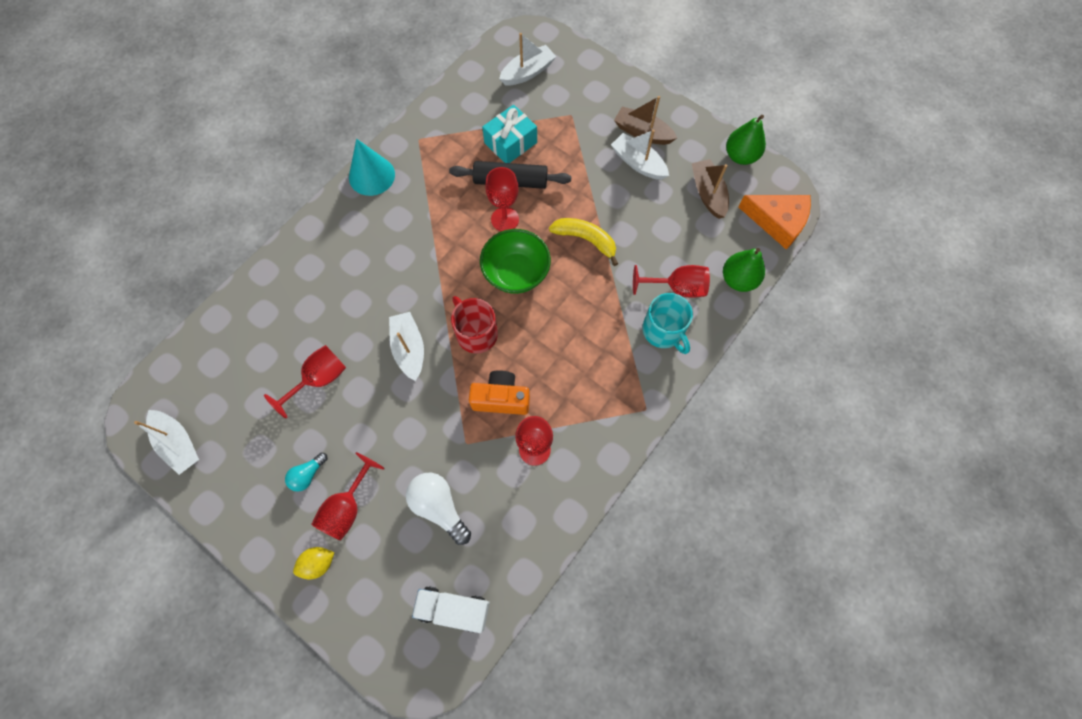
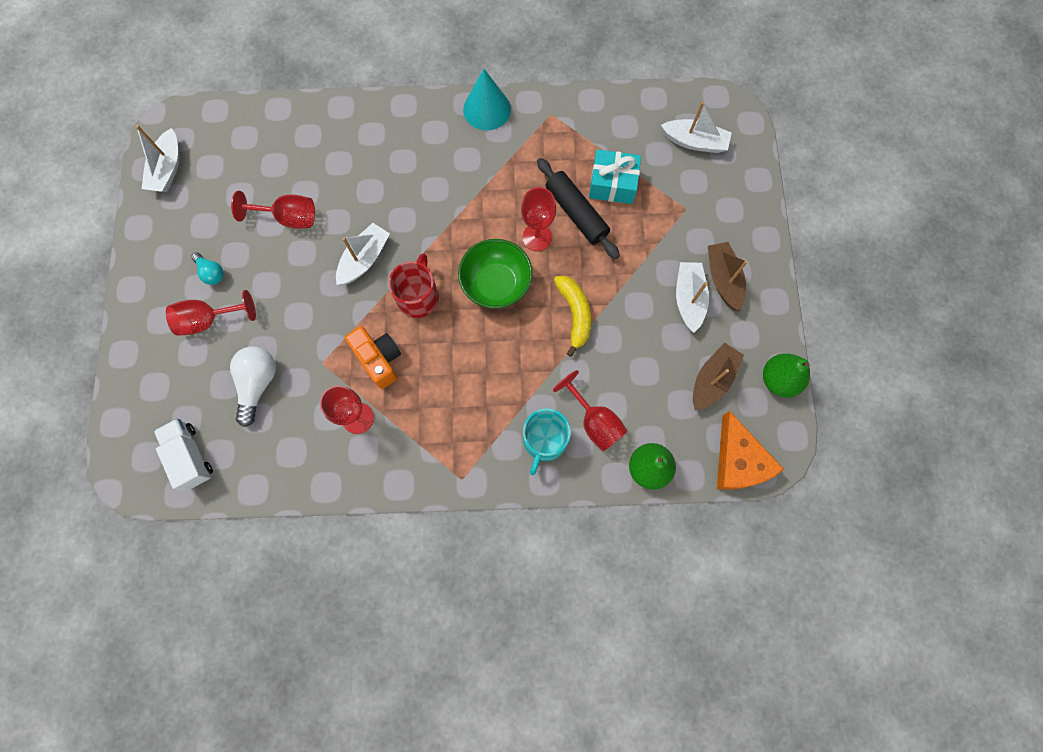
camera: 50 degrees right, 5 degrees up
(308, 475) = (211, 273): turquoise light bulb -> turquoise light bulb turned 135 degrees counterclockwise
(318, 563) = (154, 335): yellow lemon -> none

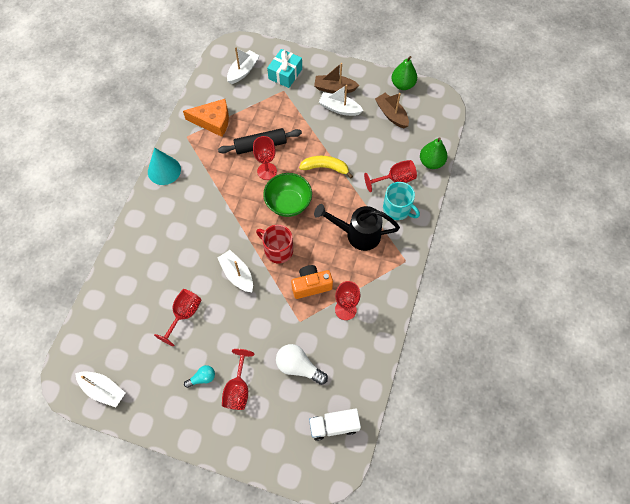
camera: 70 degrees left, 10 degrees down
(480, 396) = (357, 234): none -> black watering can
(612, 184) = (250, 120): turquoise gift -> turquoise gift (285, 74)
(738, 461) = (441, 119): orange cheese -> orange cheese (213, 121)

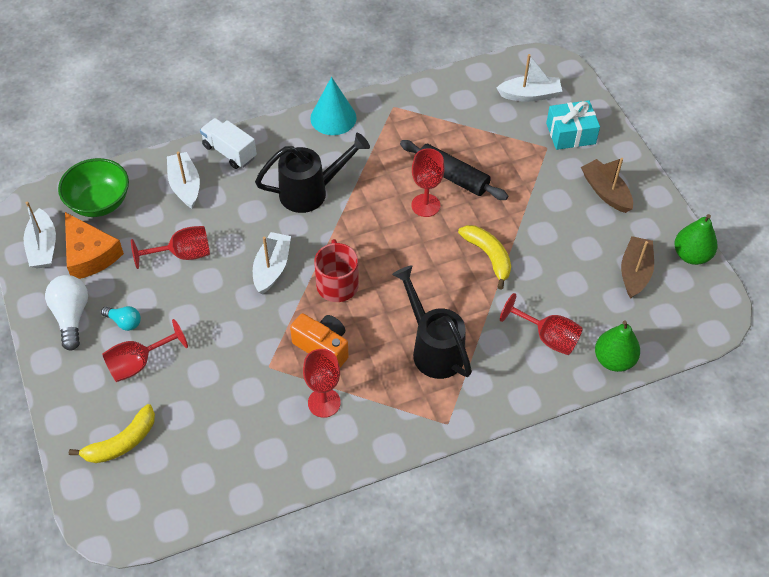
camera: 50 degrees right, 10 degrees down
(204, 218) = (311, 192): none -> black watering can
(213, 121) = (437, 114): orange cheese -> orange cheese (89, 254)
(283, 433) = (121, 442): none -> yellow banana
(288, 203) = (405, 253): green bowl -> green bowl (99, 202)
(298, 367) = (212, 403): white light bulb -> white light bulb (71, 316)
(334, 426) = (169, 489): white truck -> white truck (229, 152)
(339, 108) = (583, 215): white boat -> white boat (185, 185)
(397, 209) = (509, 367): turquoise mug -> none

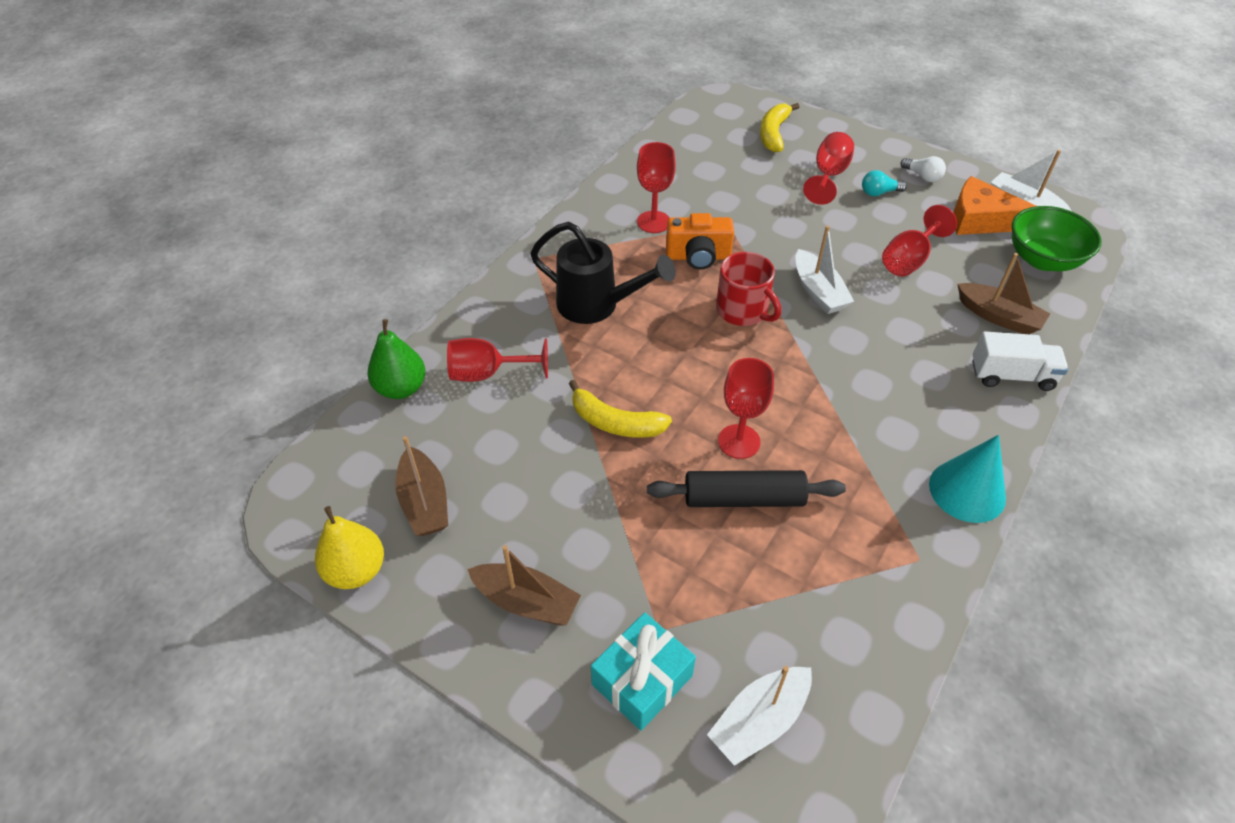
camera: 145 degrees right, 5 degrees down
(71, 316) = (922, 176): white light bulb -> white light bulb, size x0.59
(185, 185) = (998, 317): white boat -> brown boat
(311, 192) = (875, 383): black watering can -> none
(691, 255) = (356, 570): green pear -> yellow pear

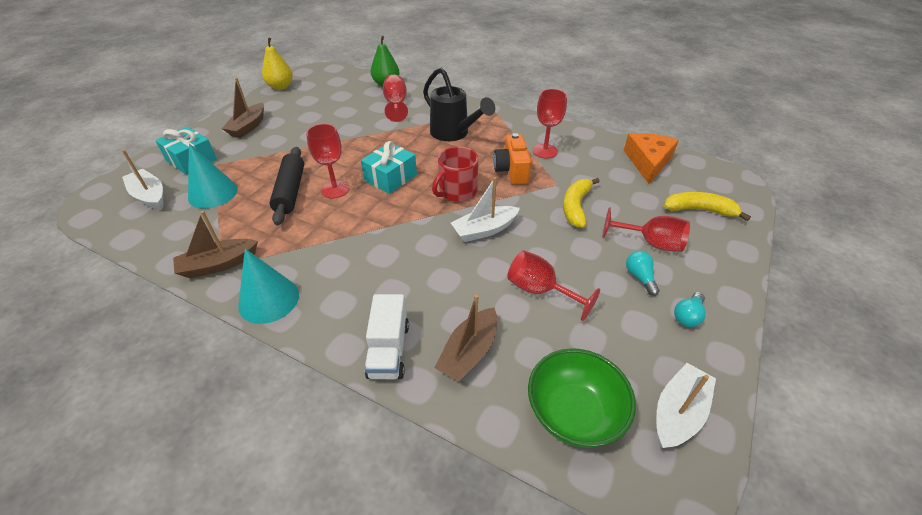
camera: 85 degrees right, 5 degrees down
(424, 502) = (313, 97): brown boat -> brown boat (218, 265)
(597, 305) = (454, 134): black watering can -> black watering can turned 60 degrees counterclockwise
(615, 422) = (356, 145): yellow banana -> yellow banana (576, 207)
(710, 378) = (390, 178): none -> turquoise gift
(749, 612) = (213, 193): none -> turquoise cone
(922, 176) = (687, 316): white light bulb -> turquoise light bulb
(981, 219) = (629, 361): orange cheese -> orange cheese (648, 162)

